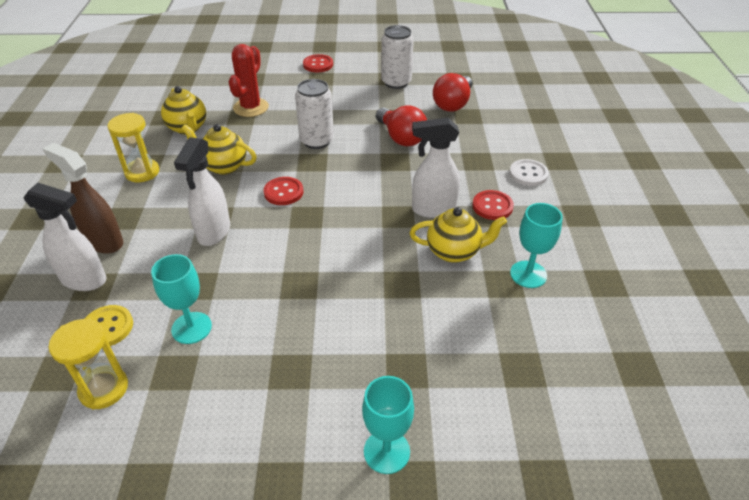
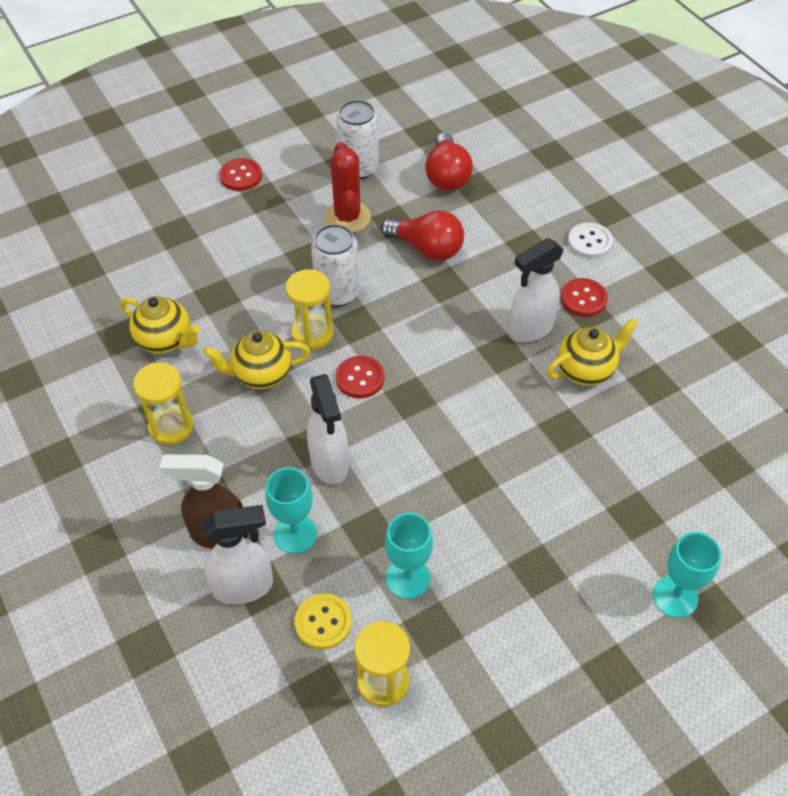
camera: 30 degrees left, 10 degrees up
(251, 107) = (216, 277): red cactus -> red cactus (347, 217)
(278, 156) = (312, 334): none -> yellow hourglass
(528, 274) = (668, 363): turquoise goblet -> turquoise goblet (295, 534)

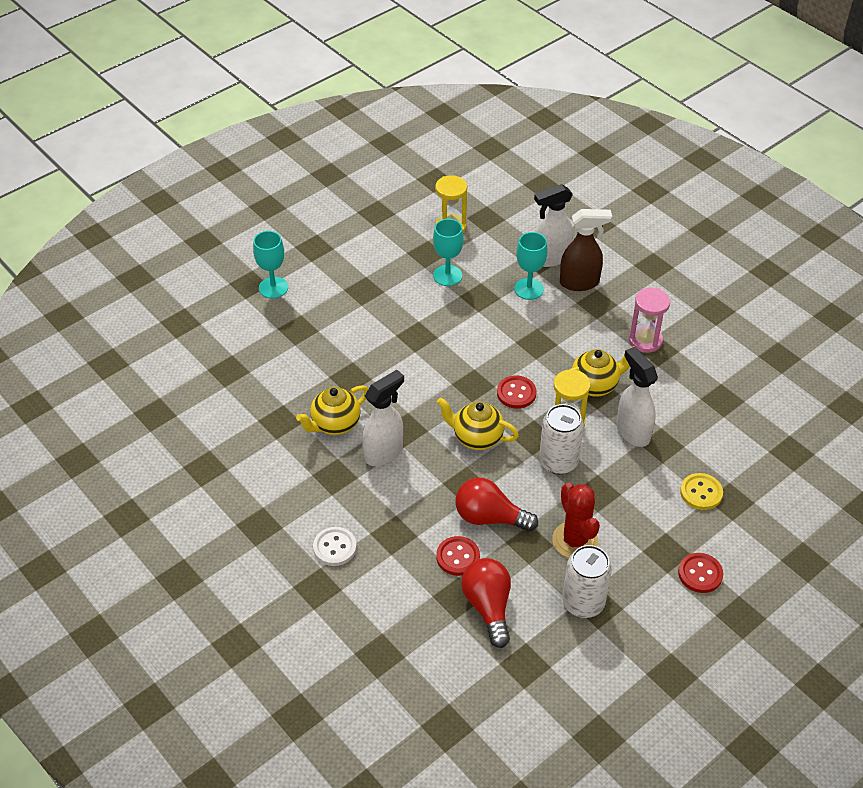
camera: 170 degrees right, 5 degrees down
(165, 340) = (684, 401): yellow teapot -> yellow teapot (476, 438)
(171, 426) = (645, 340): yellow hourglass -> pink hourglass
(323, 622) = (494, 248): yellow button -> yellow button (701, 492)
(329, 463) = (520, 332): white spray bottle -> white spray bottle (632, 431)
(583, 299) = (339, 487): red button -> red button (458, 557)

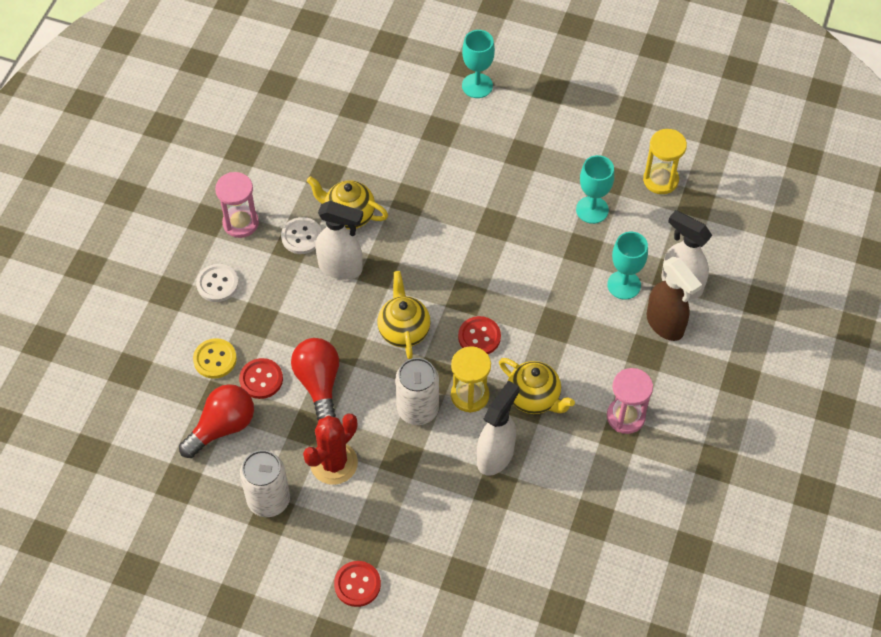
camera: 60 degrees right, 10 degrees up
(282, 503) = (241, 223): none -> pink hourglass
(331, 466) = (301, 236): none -> white button
(701, 492) = (456, 547): yellow button -> yellow button (215, 359)

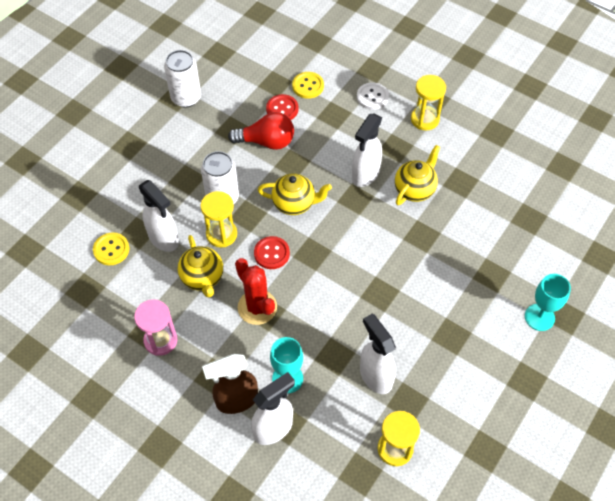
camera: 105 degrees right, 0 degrees up
(222, 427) = (251, 82): red light bulb -> none
(241, 223) = (425, 119): pink hourglass -> yellow hourglass
(301, 236) = (402, 155): white button -> none
(334, 463) = (198, 138): red cactus -> red cactus (257, 307)
(357, 584) = (103, 134): red button -> none
(529, 509) = (111, 249): none -> yellow button
(534, 398) = (202, 278): yellow teapot -> yellow teapot turned 75 degrees counterclockwise
(592, 210) = (375, 376): turquoise goblet -> white spray bottle

